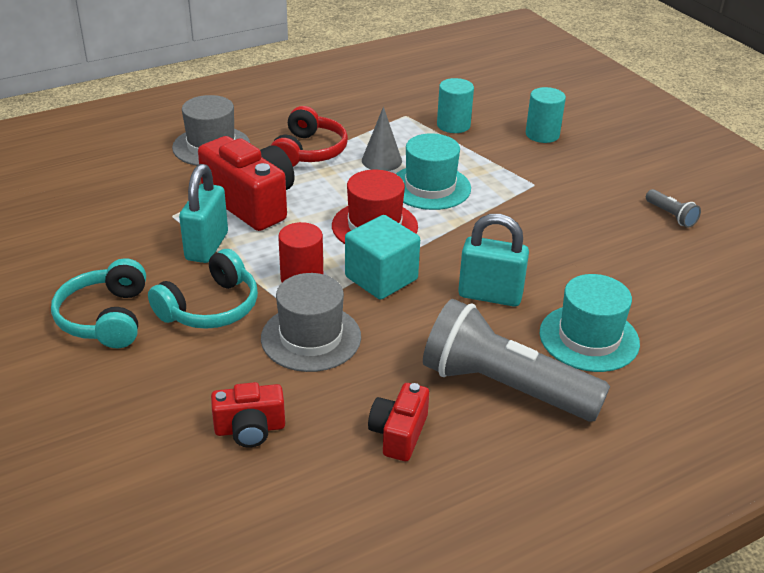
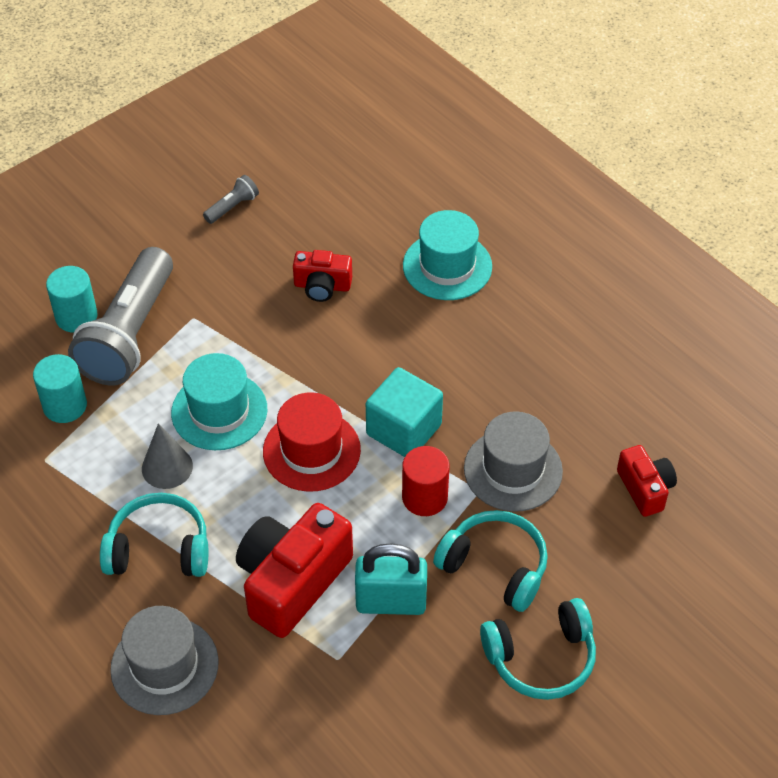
camera: 100 degrees left, 15 degrees up
(308, 151) = (159, 549): red headphones -> turquoise headphones
(398, 434) = (611, 384): red camera -> red camera (322, 286)
(490, 295) = (406, 340): turquoise padlock -> none
(504, 387) = (530, 320): grey flashlight -> grey flashlight (129, 334)

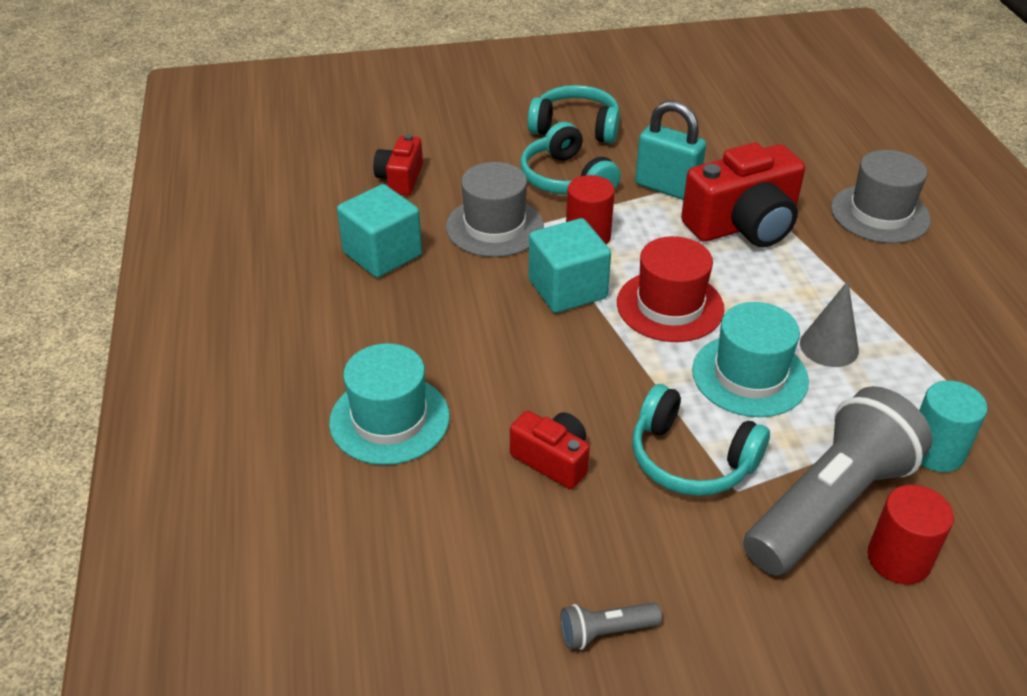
camera: 150 degrees left, 10 degrees down
(76, 316) = (898, 559): turquoise cylinder -> red cylinder
(159, 549) = (860, 287): turquoise headphones -> turquoise headphones (691, 459)
(578, 395) = (382, 254): none -> turquoise cube

